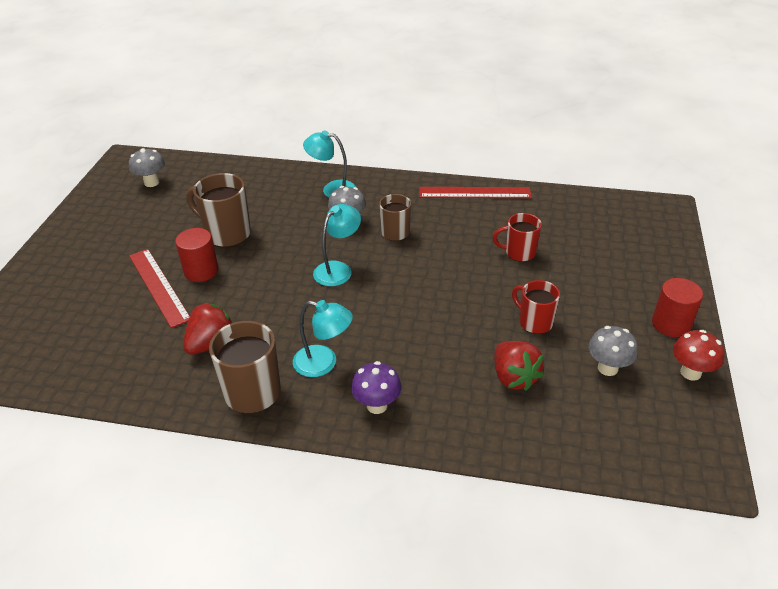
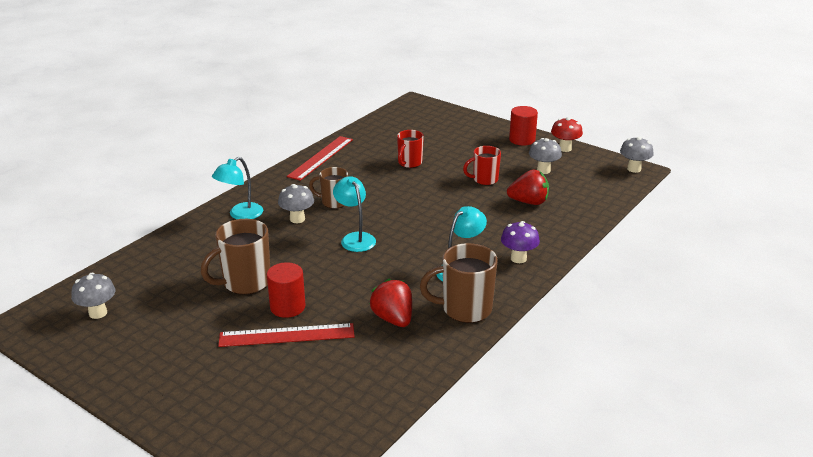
camera: 65 degrees left, 10 degrees down
(707, 466) = (634, 169): none -> grey mushroom

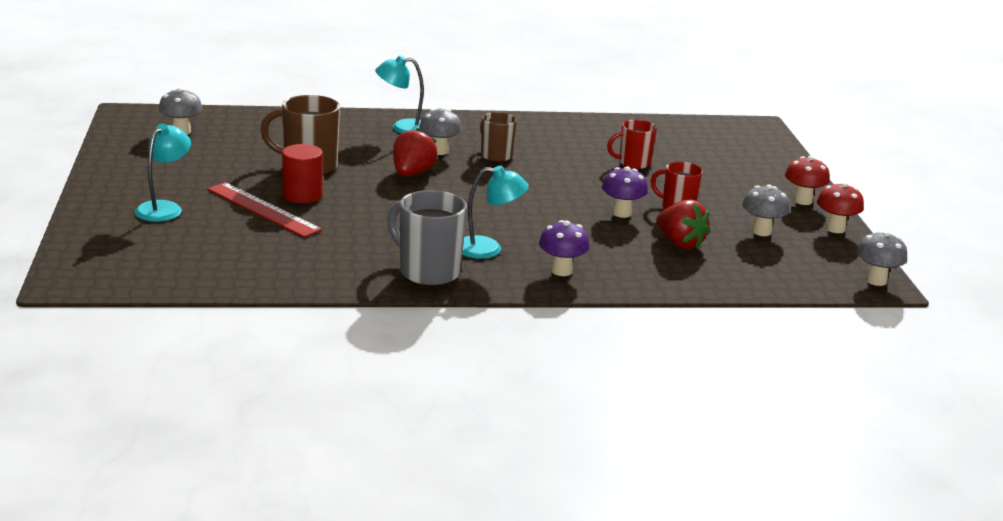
camera: 45 degrees right, 5 degrees down
(320, 157) = (560, 123): red ruler -> none
(355, 238) = (454, 185): turquoise lamp -> turquoise lamp (164, 208)
(393, 319) = (358, 245): red strawberry -> red strawberry (412, 174)
(465, 309) = (427, 272): brown mug -> grey mug
(469, 200) = (622, 213): none -> purple mushroom
(522, 140) = (802, 201): red cylinder -> red mushroom

